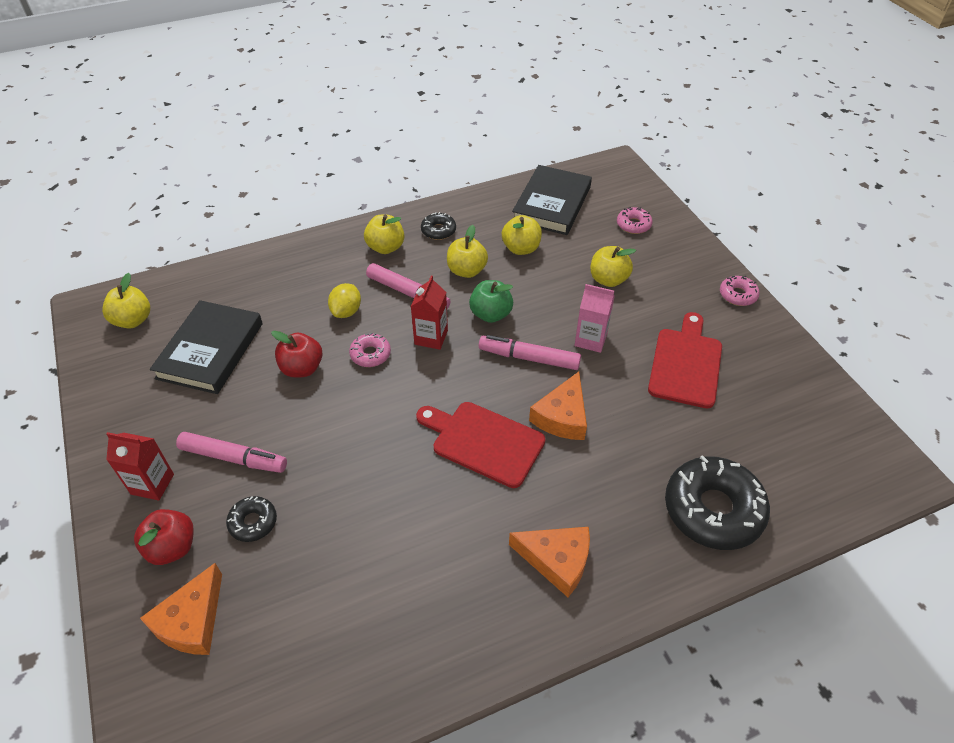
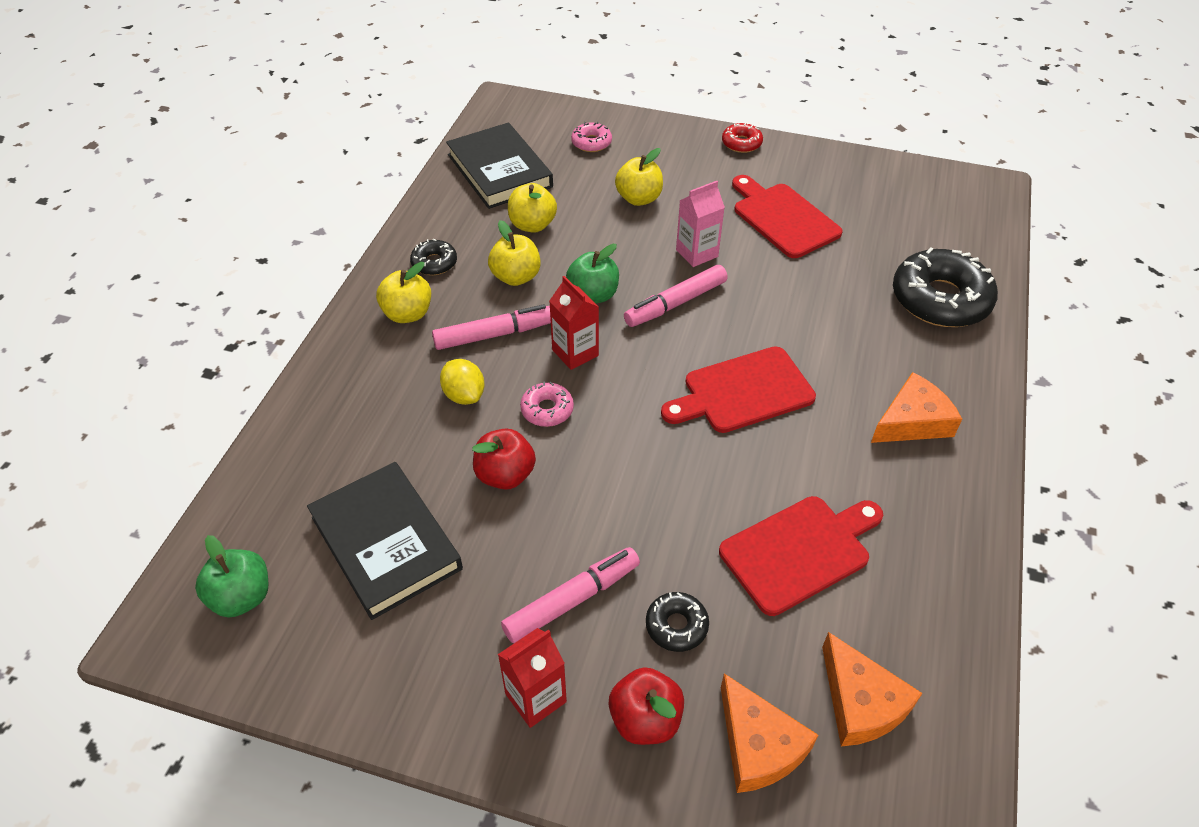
camera: 50 degrees left, 0 degrees up
(133, 320) = (242, 597): yellow apple -> green apple
(368, 556) = (800, 551): none -> red cutting board
(562, 416) = (764, 324): orange cheese -> orange cheese (860, 702)
(737, 295) = (741, 143): pink donut -> red donut

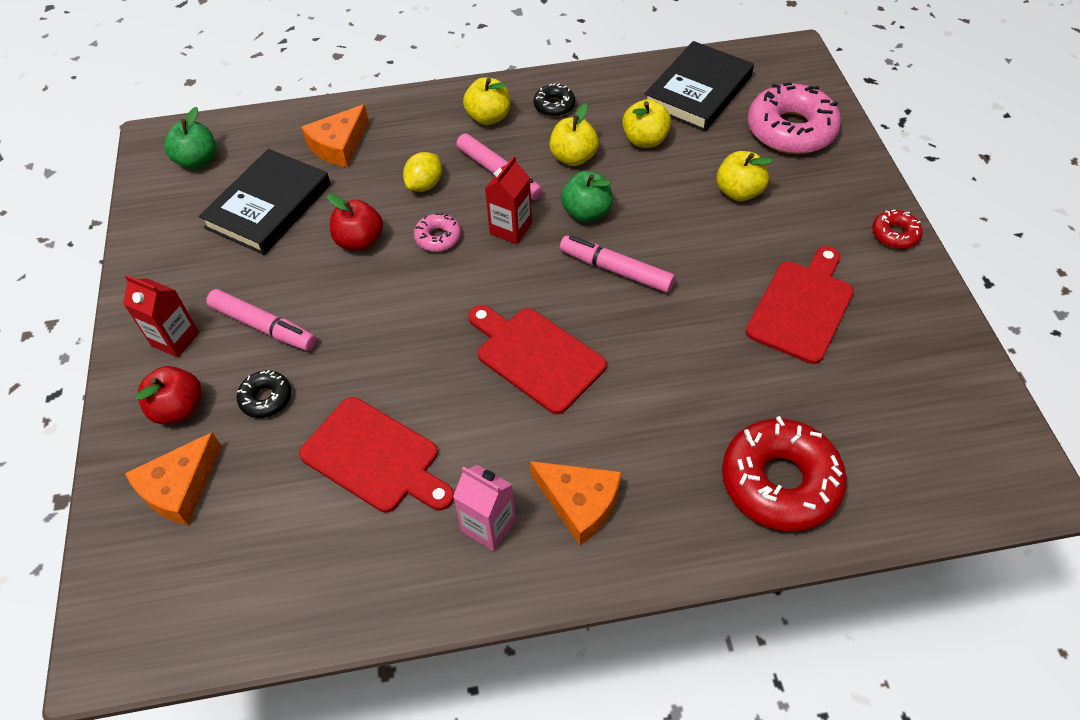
camera: 65 degrees right, 5 degrees up
(591, 143) = (791, 130): pink donut -> pink donut, size x2.08
(697, 253) = (695, 260): pink carton -> pink carton (488, 526)
(860, 702) = (241, 548): orange cheese -> orange cheese (339, 145)
(940, 299) = (779, 482): black donut -> red donut

